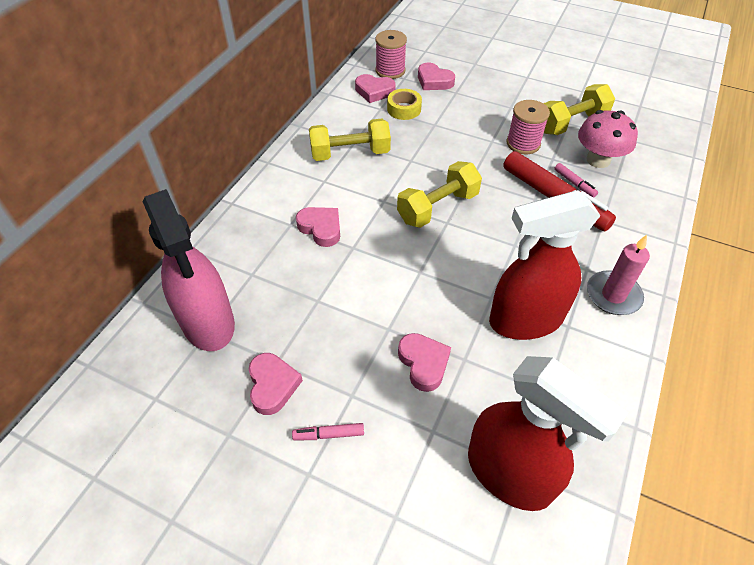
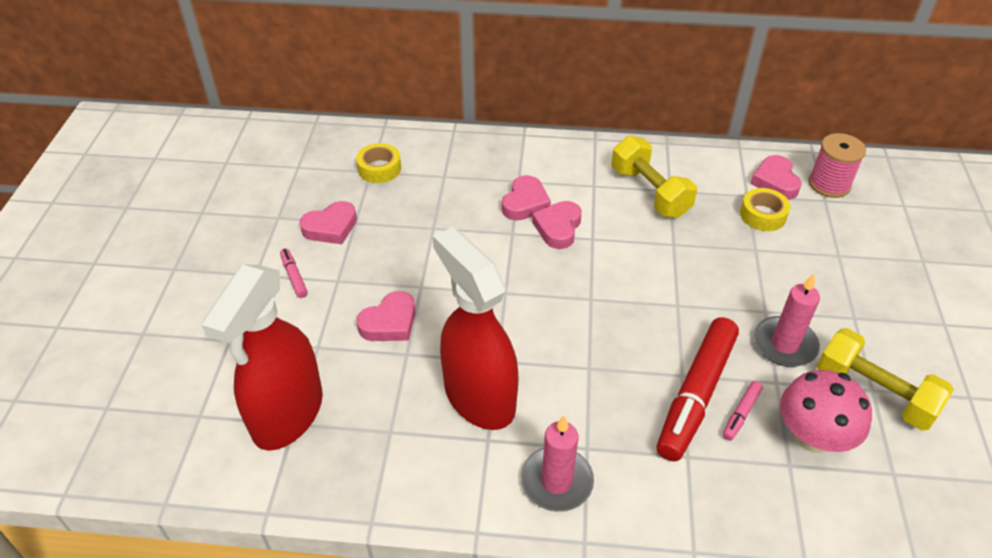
camera: 70 degrees right, 5 degrees down
(208, 323) = (379, 169): pink spray bottle -> yellow tape
(434, 81) = (844, 228): pink heart -> pink heart (558, 228)
(437, 207) = (609, 285): yellow dumbbell -> none
(523, 143) = (784, 344): pink spool -> pink candle

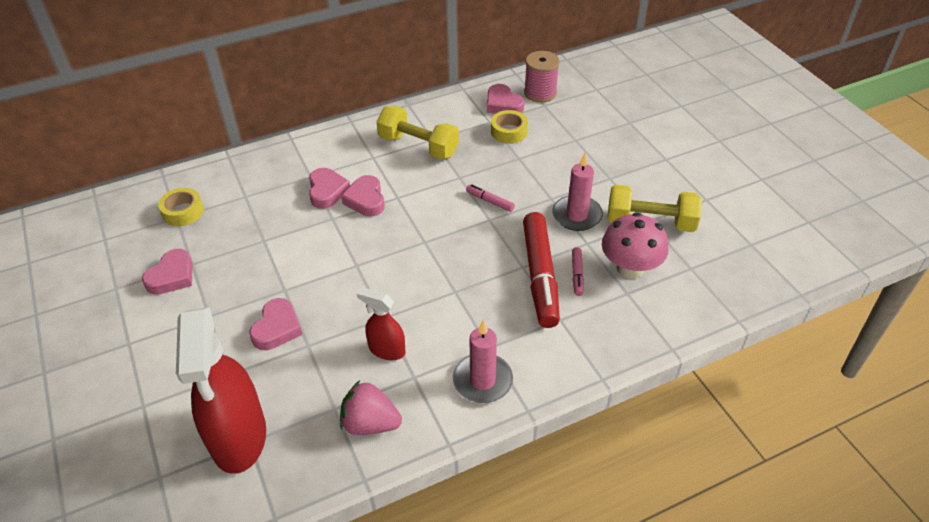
camera: 30 degrees left, 0 degrees up
(294, 276) = (166, 329): pink marker -> pink marker (490, 201)
(414, 466) = (370, 423): none -> pink strawberry
(479, 396) = (386, 350): red spray bottle -> red spray bottle, size x0.50

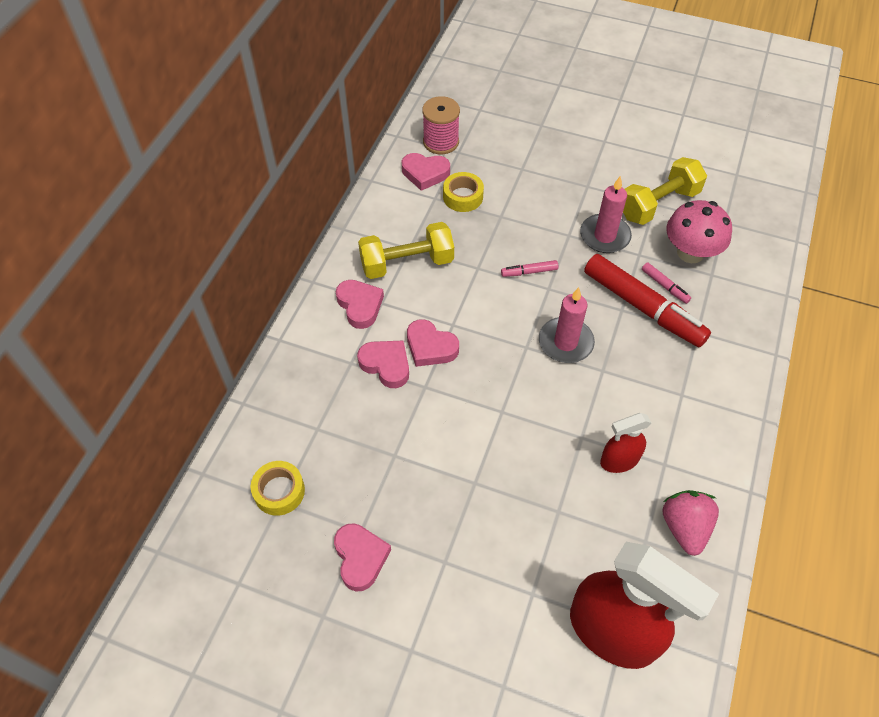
camera: 45 degrees left, 10 degrees up
(277, 328) = (516, 519): pink heart -> pink heart (360, 306)
(370, 423) = (684, 527): pink strawberry -> pink strawberry turned 120 degrees clockwise
(482, 380) = (710, 424): pink candle -> pink candle (565, 342)

